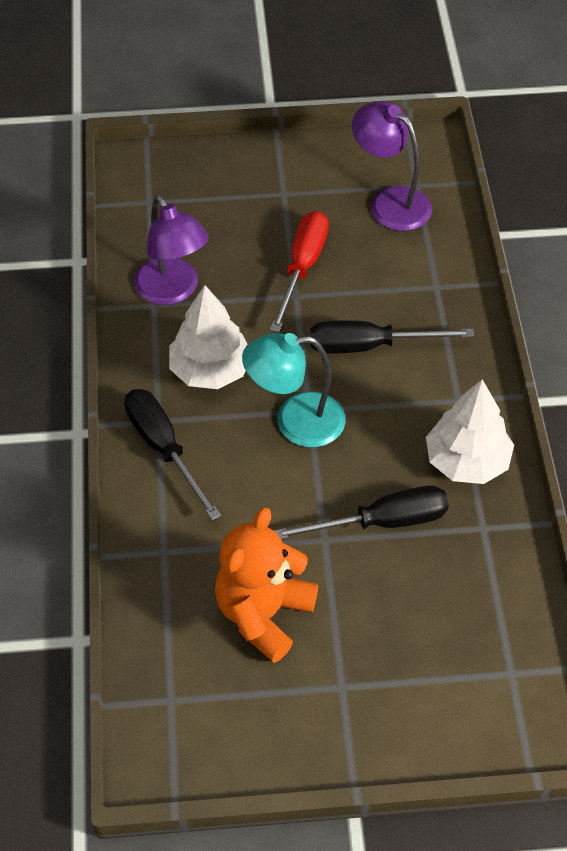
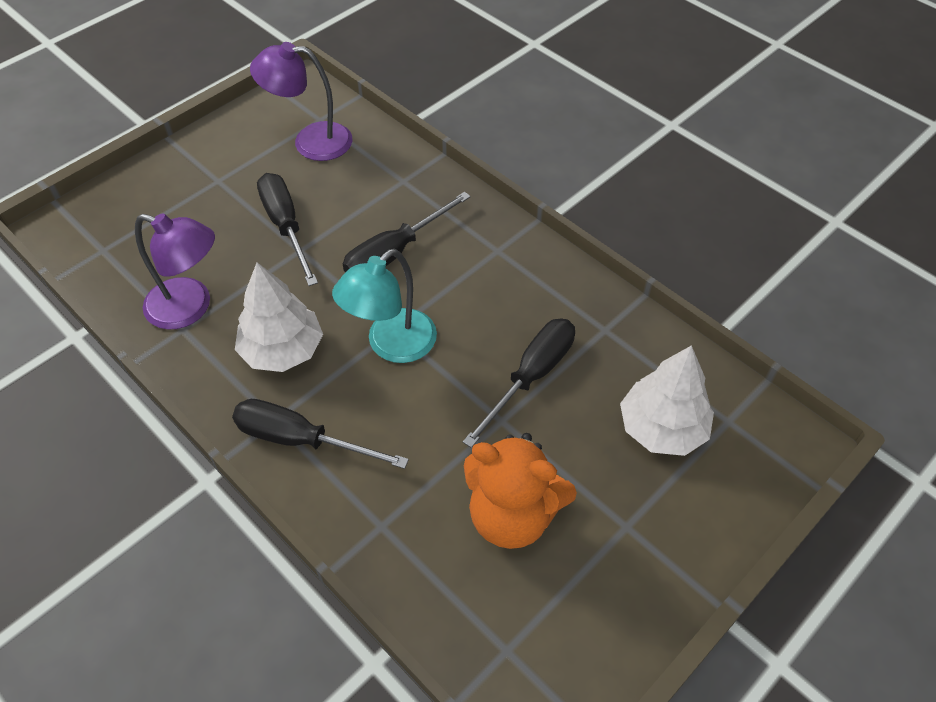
camera: 40 degrees left, 0 degrees up
(263, 614) = (512, 515): orange teddy bear -> orange teddy bear turned 60 degrees counterclockwise
(302, 268) = (286, 226): red screwdriver -> black screwdriver
(467, 461) = (547, 290): white tree -> white tree (662, 428)

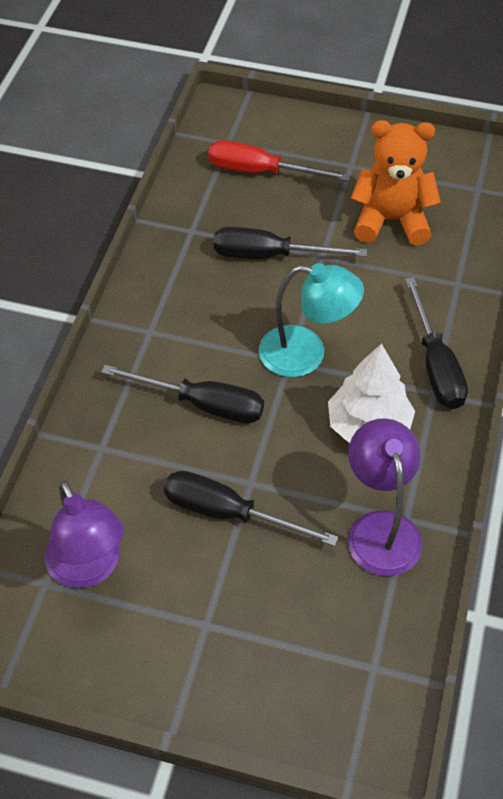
camera: 120 degrees left, 0 degrees up
(286, 226) = (228, 513): black screwdriver -> black screwdriver turned 75 degrees clockwise
(512, 515) = (391, 220): orange teddy bear -> orange teddy bear turned 75 degrees counterclockwise
(662, 428) = (260, 172): white tree -> red screwdriver

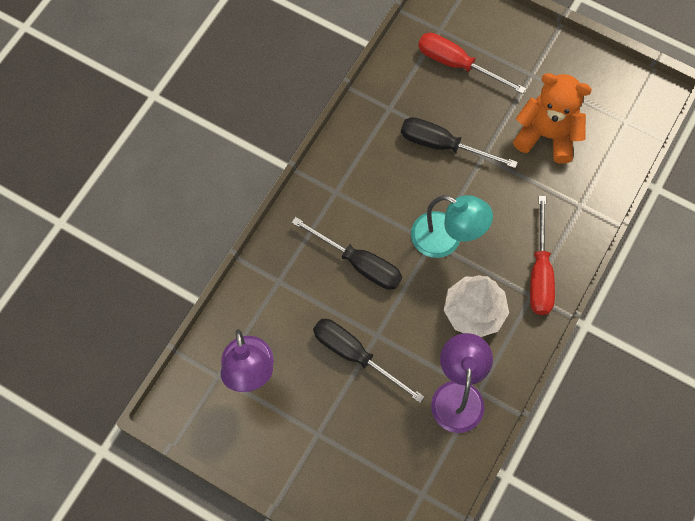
camera: 15 degrees right, 15 degrees up
(435, 365) = (540, 273): black screwdriver -> red screwdriver

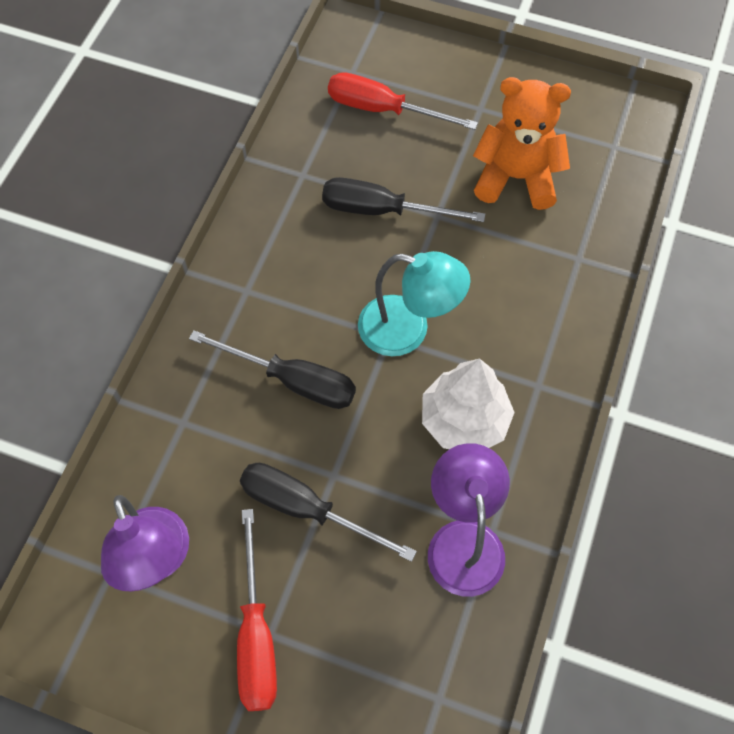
camera: 10 degrees left, 5 degrees down
(540, 273) = (543, 353): red screwdriver -> red screwdriver (256, 635)

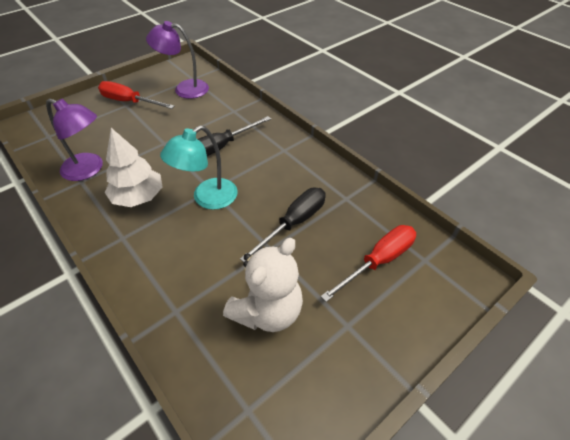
camera: 120 degrees right, 15 degrees down
(306, 509) = (159, 130): black screwdriver -> none
(516, 178) = (267, 311): orange teddy bear -> white teddy bear

